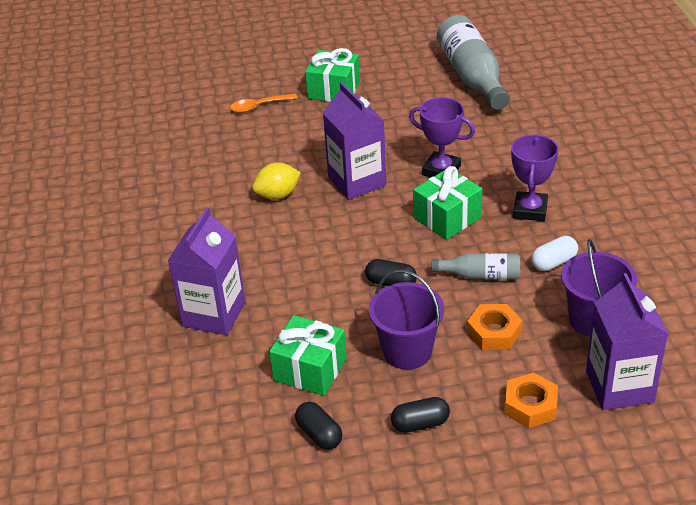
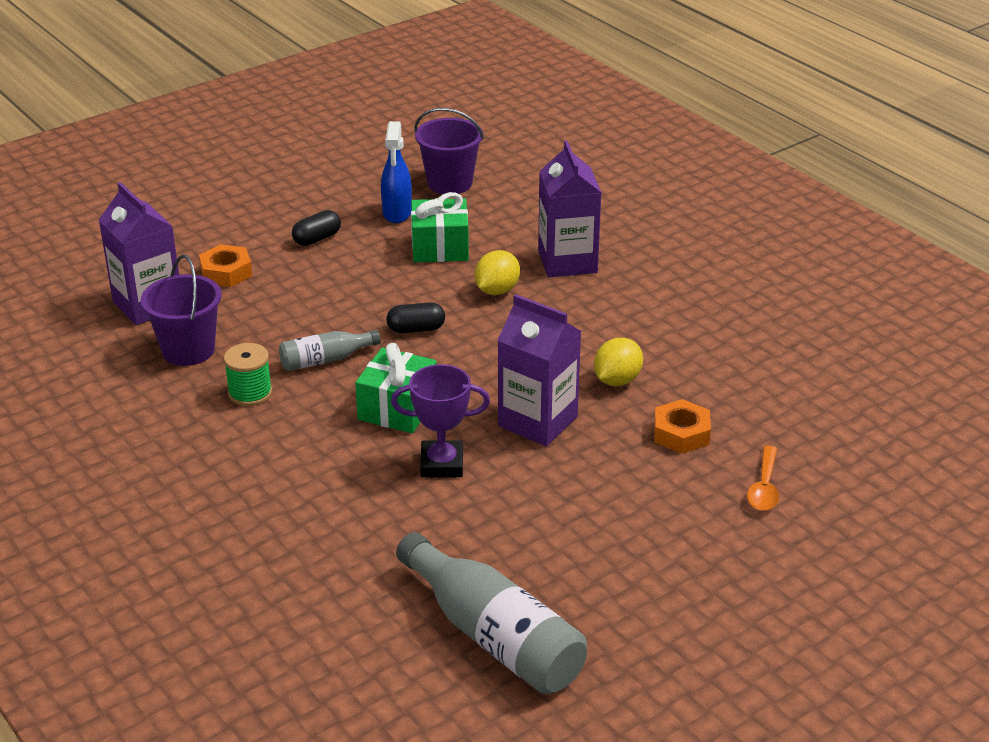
camera: 150 degrees right, 5 degrees down
(259, 106) = (764, 487): orange spoon -> orange spoon turned 150 degrees clockwise
(298, 302) = (497, 290): none -> yellow lemon
(319, 434) = (397, 213): black capsule -> blue spray bottle
(334, 90) = (686, 546): green gift -> none
(407, 351) = (360, 281): purple bucket -> purple bucket (449, 183)
(494, 332) = (285, 315): orange nut -> orange nut (681, 433)
(530, 210) = (302, 444): purple trophy -> none
(554, 262) = (250, 393): white capsule -> green spool

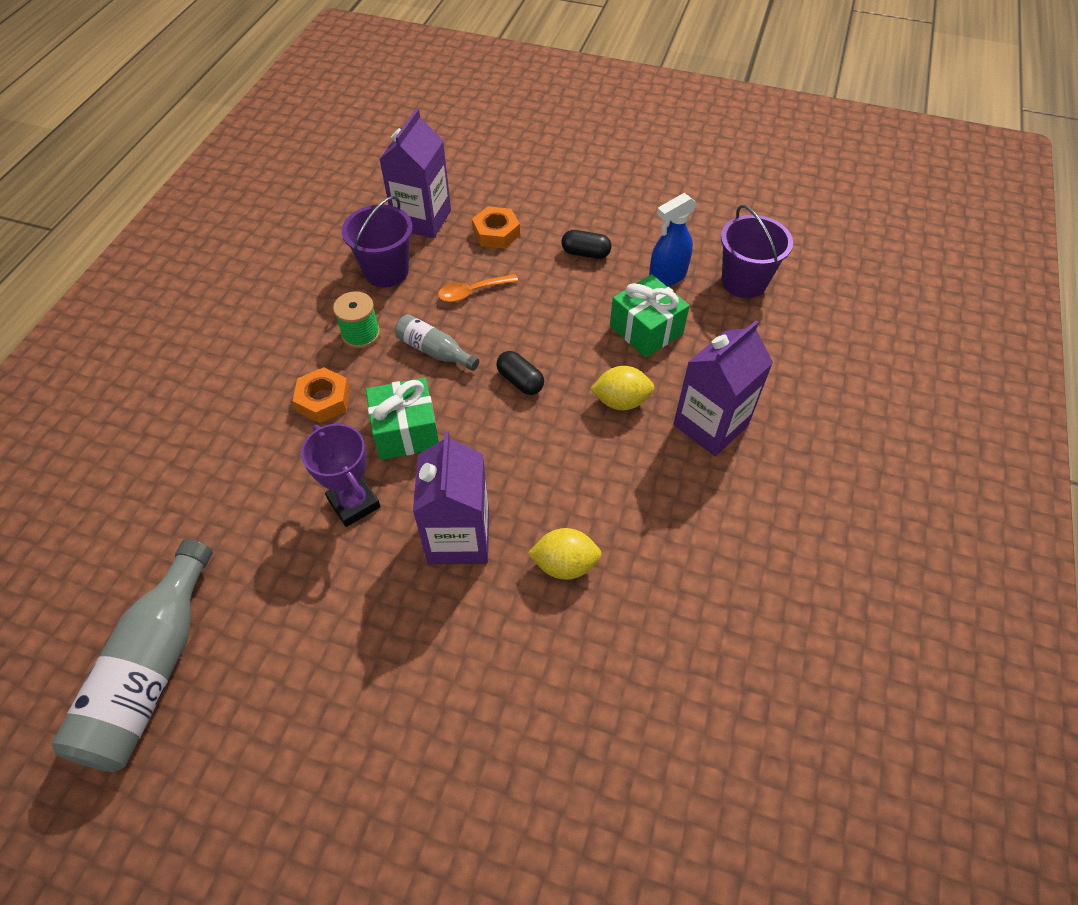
camera: 55 degrees right, 20 degrees up
(681, 433) = (524, 664): orange nut -> orange nut (323, 400)
(764, 487) = (491, 789): orange spoon -> orange spoon (472, 292)

